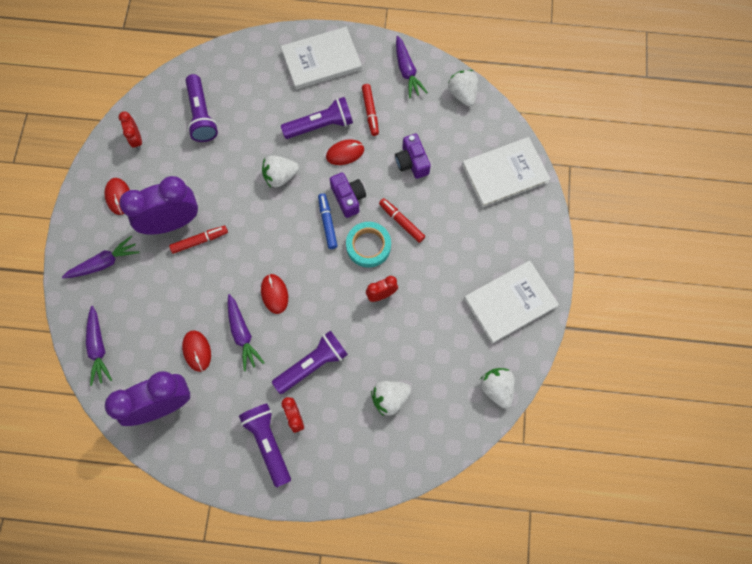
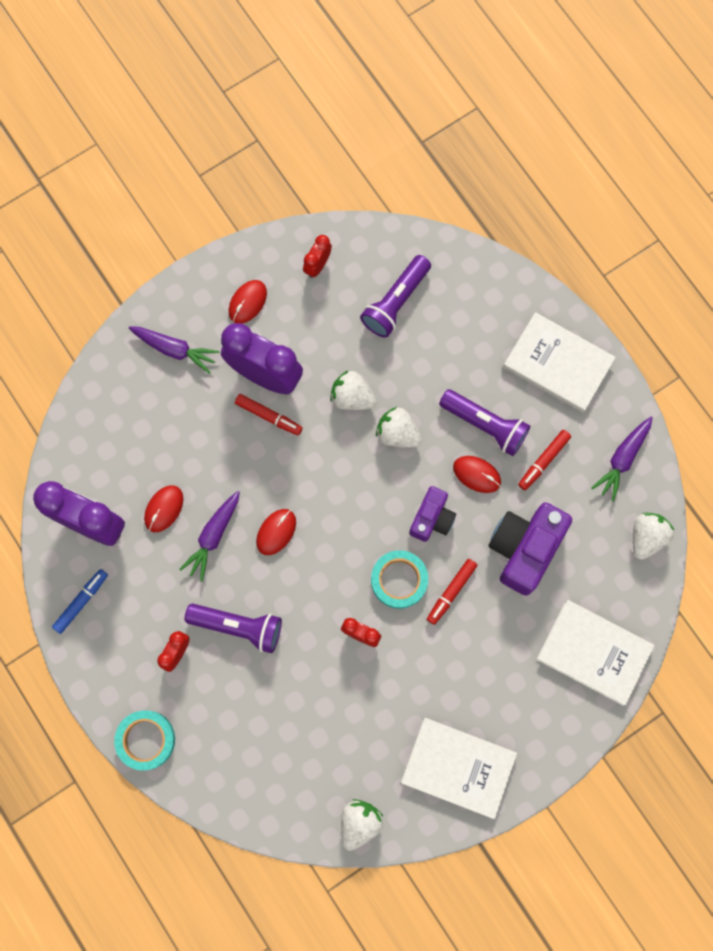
camera: 50 degrees right, 5 degrees up
(98, 348) = (94, 418): purple carrot -> none
(268, 443) = (134, 648): purple flashlight -> none
(327, 223) = (389, 520): blue marker -> blue marker (81, 602)
(333, 483) = (146, 740): none -> turquoise tape
(389, 398) = (266, 727): white strawberry -> white strawberry (352, 397)
(401, 222) = (451, 592): red marker -> red marker turned 150 degrees counterclockwise
(412, 162) = (524, 548): purple camera -> purple camera, size x1.68

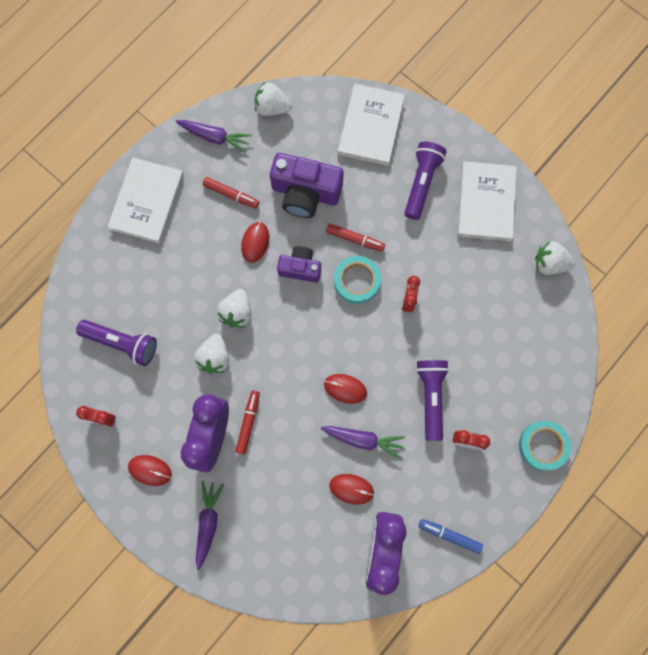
camera: 105 degrees left, 0 degrees up
(485, 425) = (212, 246): purple flashlight -> purple flashlight (421, 183)

